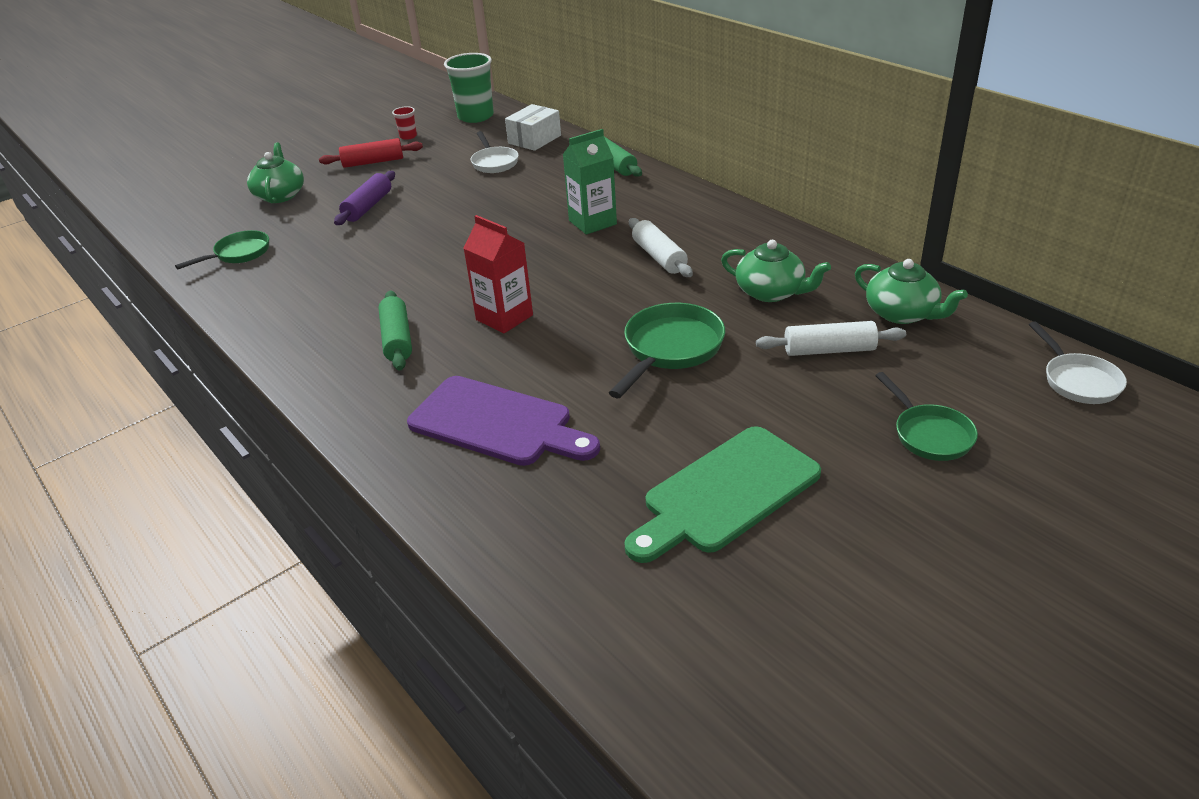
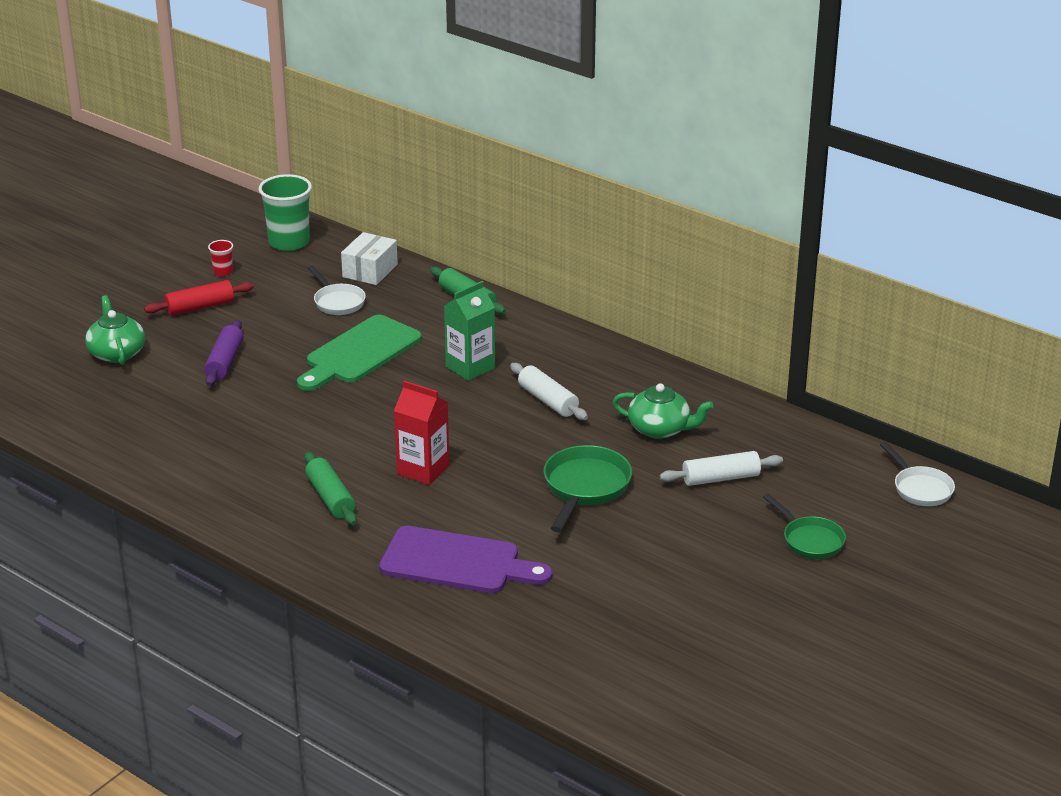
camera: 15 degrees left, 5 degrees down
(239, 254) = (114, 423): green pan -> none
(725, 493) = (662, 598): green cutting board -> green cutting board (359, 353)
(902, 313) = (777, 441): green teapot -> none

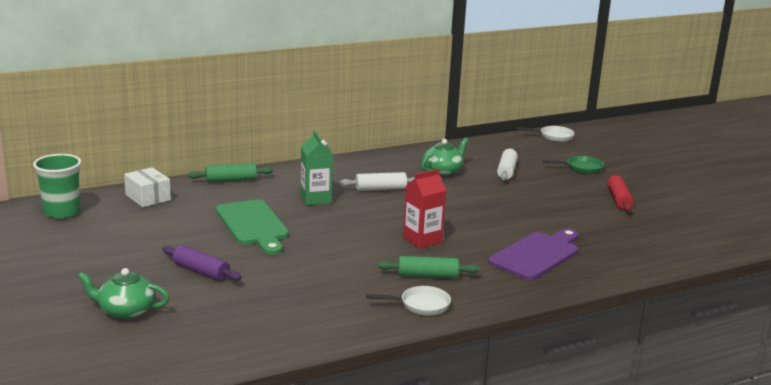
camera: 65 degrees left, 10 degrees down
(200, 307) = (105, 263): red rolling pin -> red rolling pin (618, 199)
(223, 272) = (65, 243): red cup -> none
(337, 302) = (174, 216): white pan -> white pan (421, 305)
(585, 488) = (486, 203): green pan -> none

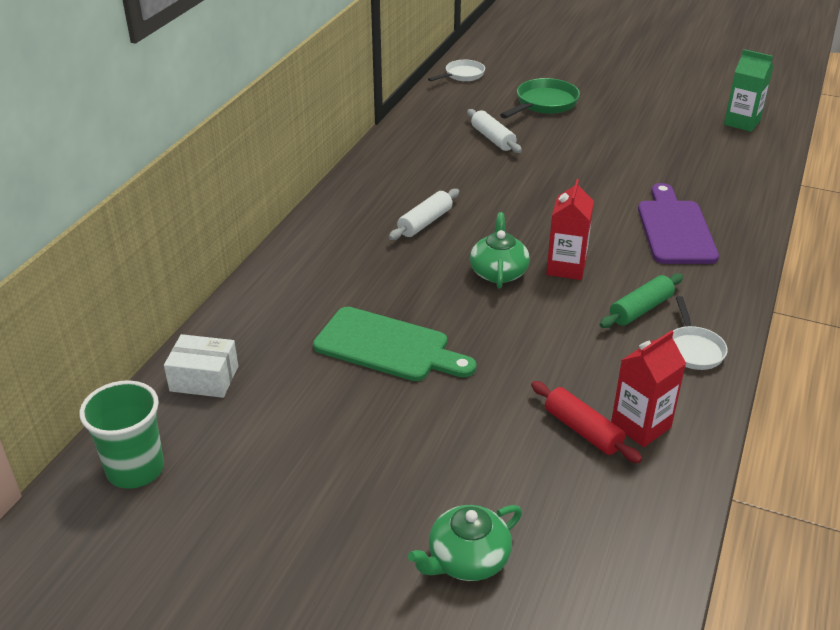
camera: 40 degrees left, 15 degrees up
(201, 271) = (446, 447): purple rolling pin -> none
(231, 180) = (256, 296): green rolling pin -> none
(316, 199) = (388, 272): green carton -> green carton (742, 122)
(316, 316) = (641, 426): none -> red carton
(421, 305) = (693, 349): white pan -> white pan turned 135 degrees clockwise
(443, 171) = (441, 168): green teapot -> green teapot (498, 272)
(581, 168) = (544, 104): green pan -> green pan, size x1.51
(618, 199) = (627, 127): red rolling pin -> red rolling pin (582, 430)

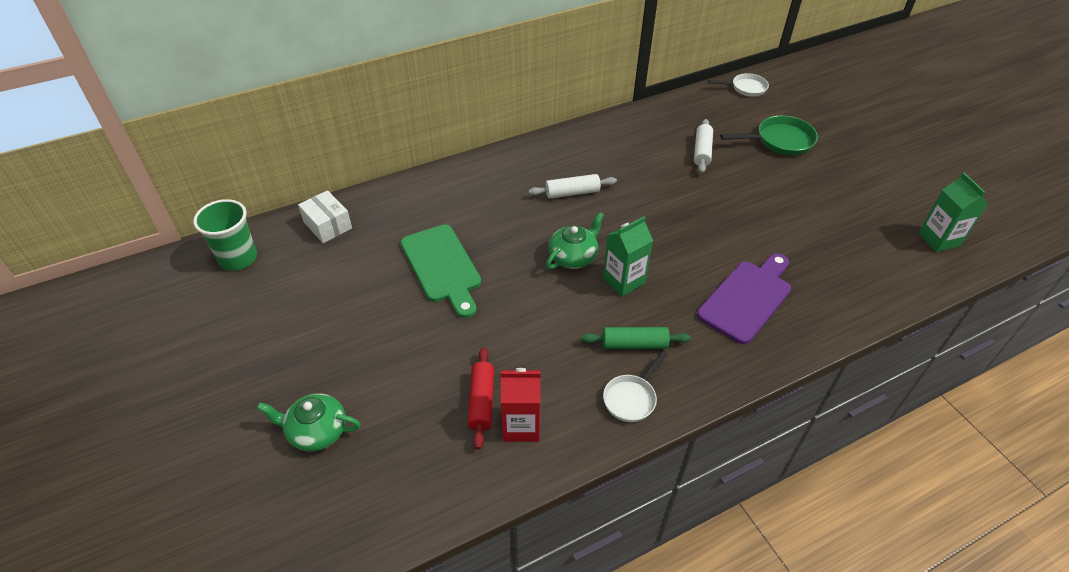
camera: 40 degrees right, 10 degrees up
(566, 267) = (623, 280): red carton -> green carton

